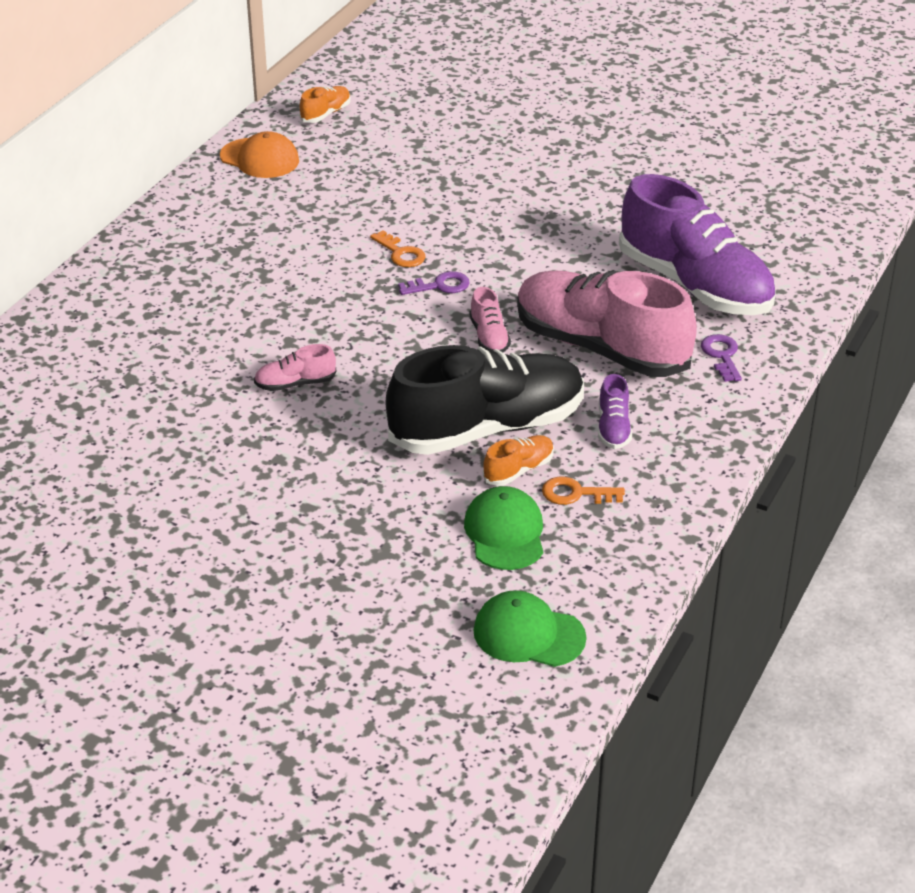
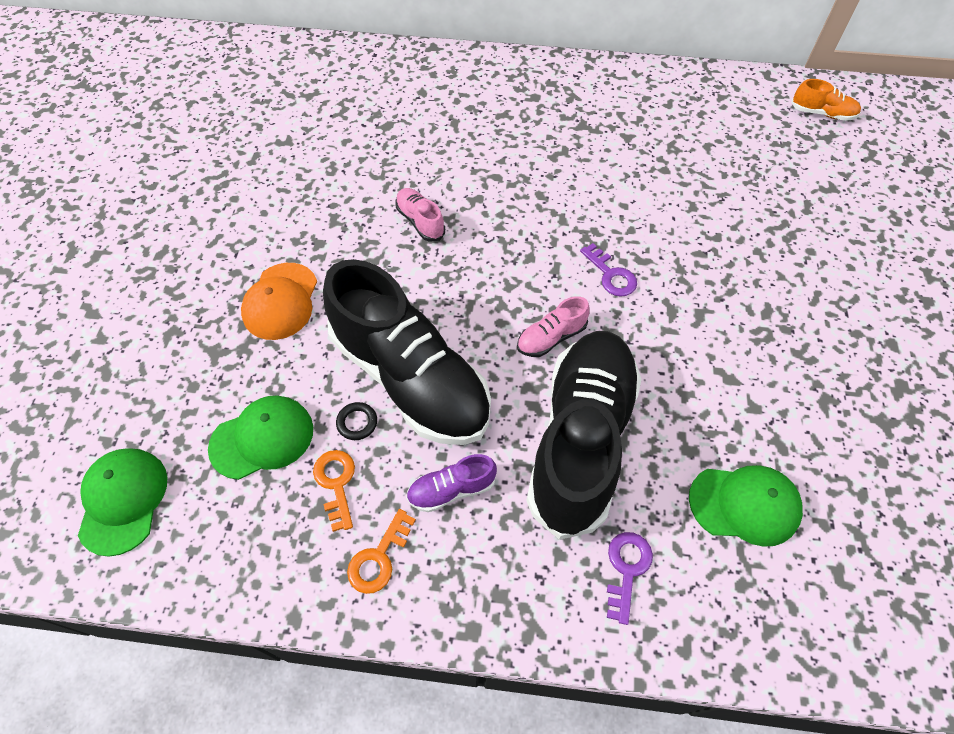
camera: 70 degrees right, 20 degrees up
(259, 158) = (721, 96): orange cap -> orange cap (281, 301)
(401, 253) = (644, 231): orange key -> orange key (379, 558)
(518, 470) = (357, 422): orange shoe -> black ring
(601, 348) = (581, 440): pink shoe -> black shoe
(695, 286) = (744, 504): purple shoe -> green cap
(721, 356) = (626, 569): purple key -> purple key turned 45 degrees counterclockwise

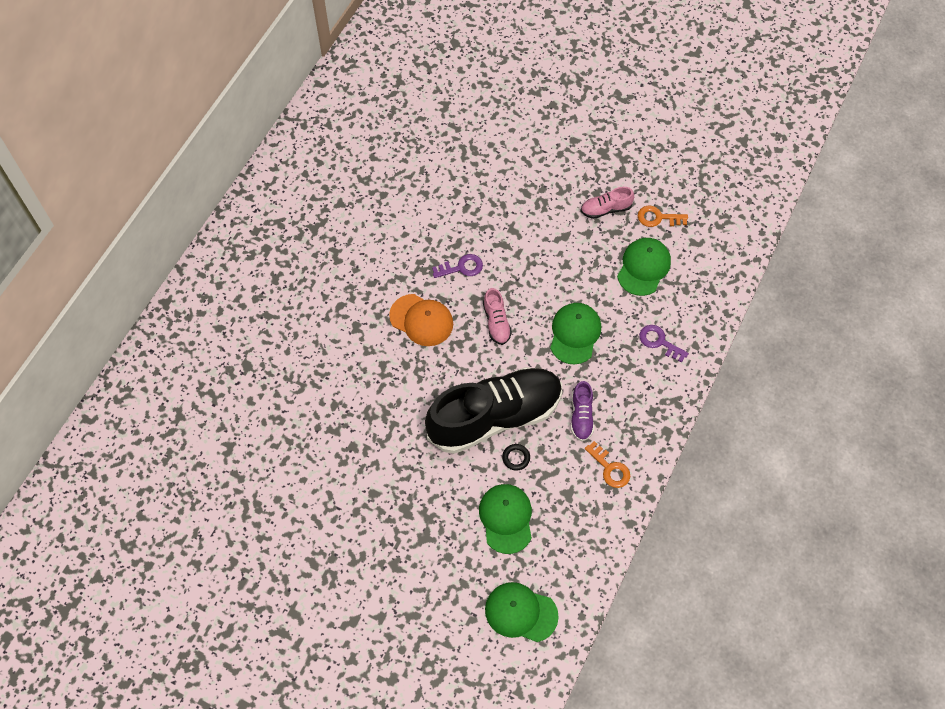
camera: 70 degrees left, 5 degrees up
(281, 301) = (397, 484): orange cap -> orange cap (421, 320)
(336, 483) = (554, 481): orange key -> orange key (658, 218)
(420, 221) = (361, 371): pink shoe -> pink shoe (606, 209)
(581, 440) = (575, 334): black shoe -> green cap
(822, 113) = (375, 72): orange shoe -> none

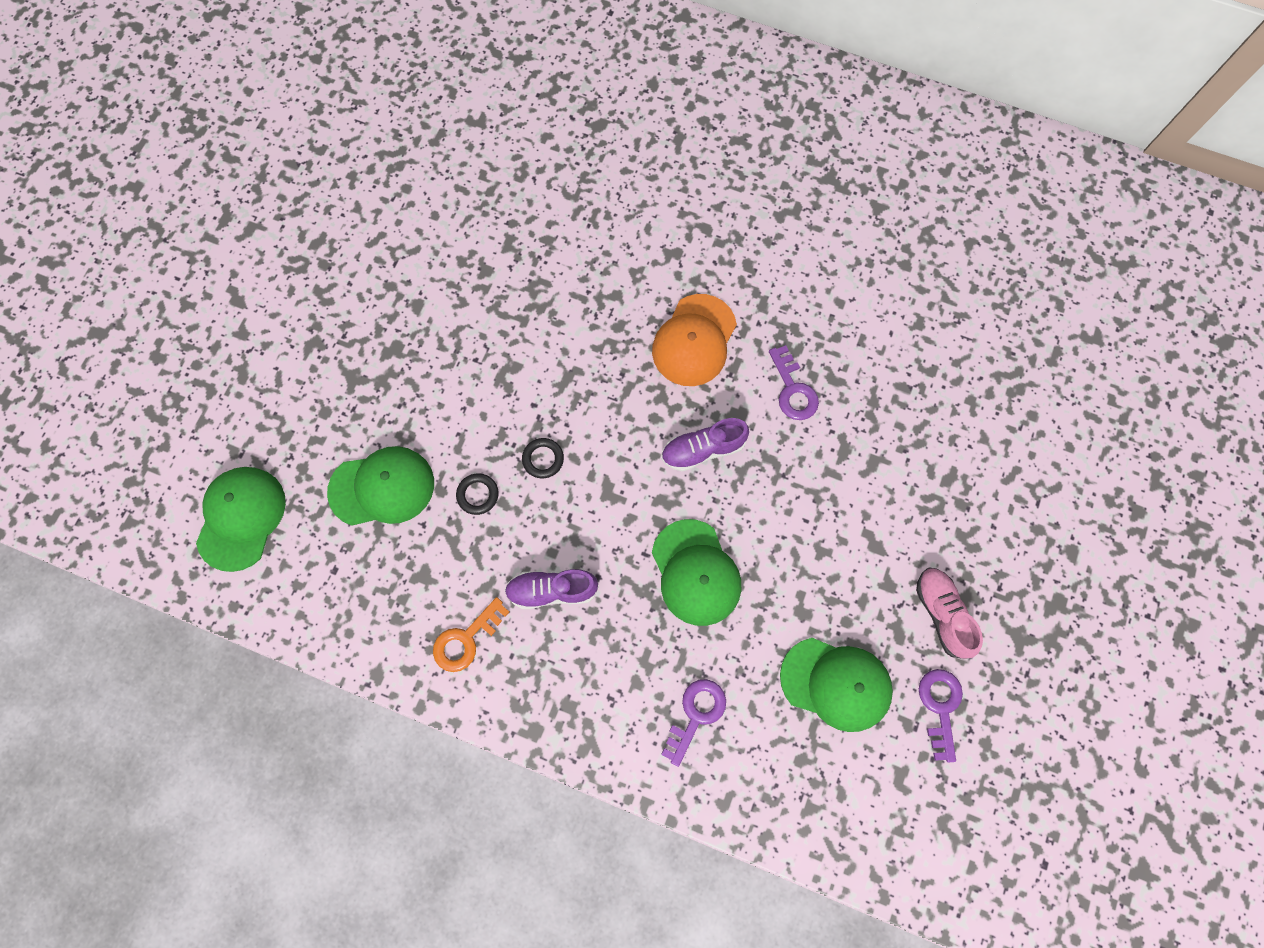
camera: 85 degrees right, 10 degrees up
(495, 416) = (543, 459): black shoe -> black ring
(496, 322) = (702, 449): pink shoe -> purple shoe
(575, 334) = (696, 572): green cap -> green cap turned 60 degrees clockwise
(658, 218) = (940, 707): orange key -> purple key

